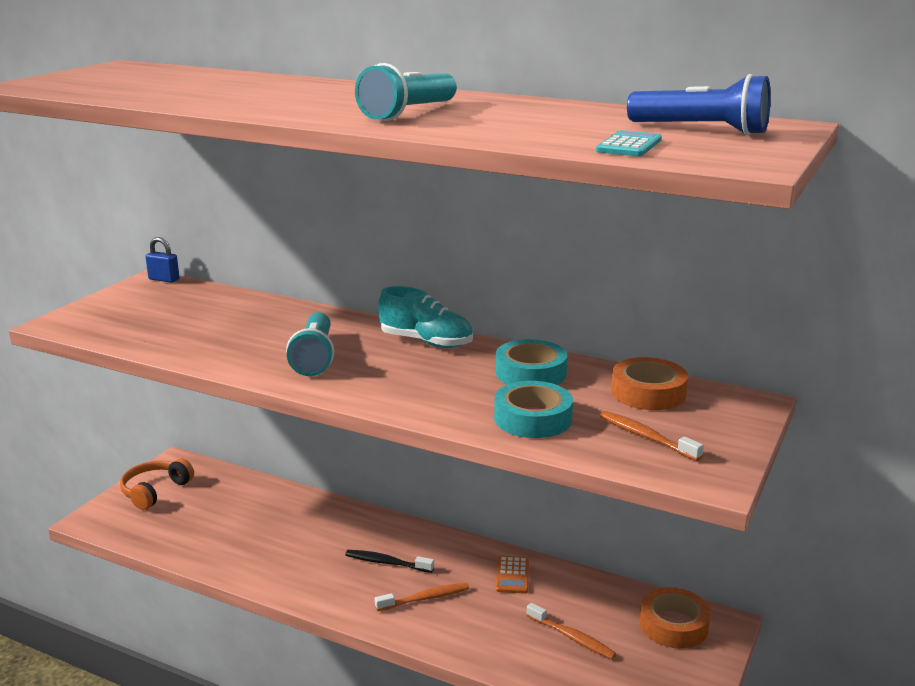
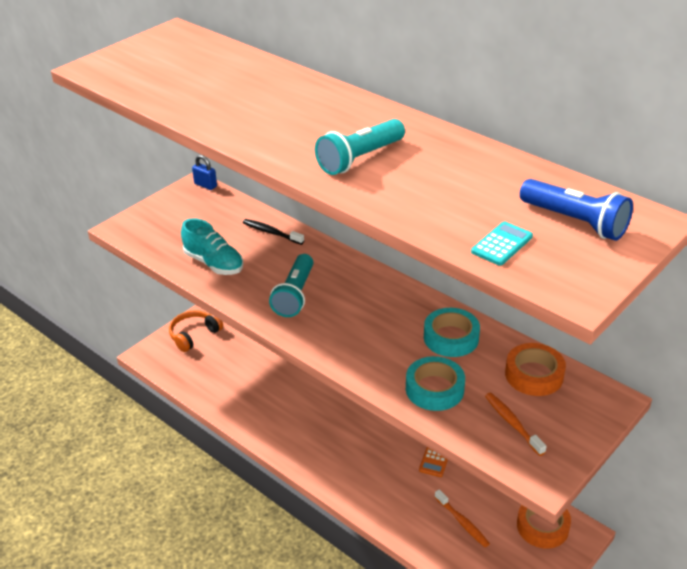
camera: 15 degrees right, 15 degrees up
(386, 562) = (345, 430): black toothbrush -> black toothbrush (271, 232)
(425, 598) = (365, 468): orange toothbrush -> none
(426, 342) = (383, 289): turquoise shoe -> turquoise shoe (214, 263)

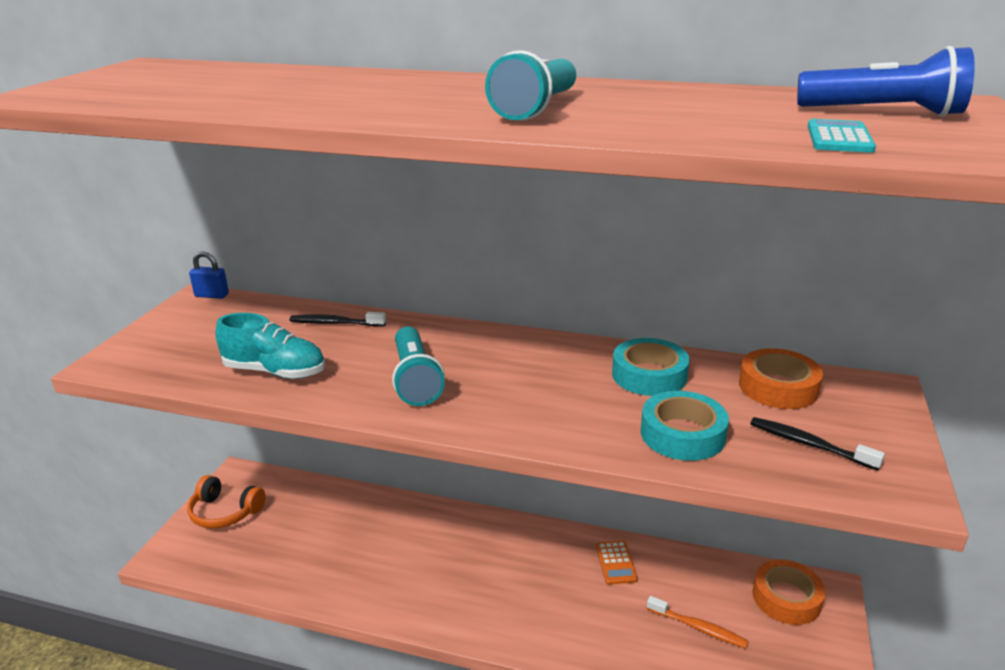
camera: 25 degrees left, 10 degrees down
(194, 335) = (224, 512): orange headphones -> orange headphones turned 90 degrees counterclockwise
(512, 423) = (809, 444): orange toothbrush -> black toothbrush

